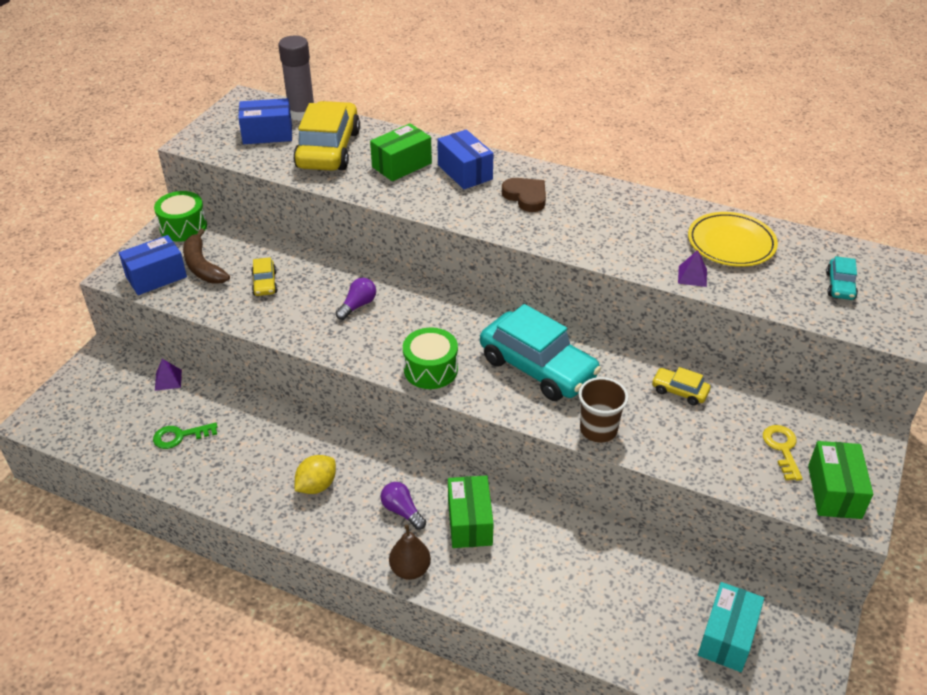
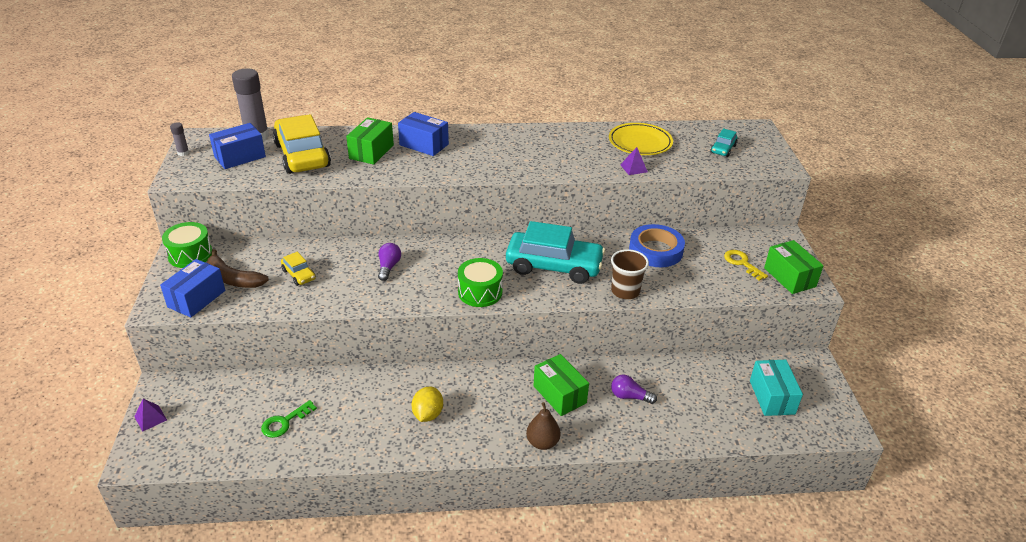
camera: 30 degrees left, 5 degrees down
(168, 380) = (240, 384): purple pyramid -> purple pyramid (150, 418)
(219, 114) = (183, 153): none -> grey glue stick
(402, 511) = (506, 406): purple light bulb -> purple light bulb (629, 396)
(526, 197) = (482, 149): brown heart -> none
(679, 391) = (655, 250): yellow car -> blue tape
(840, 286) = (723, 149): turquoise car -> turquoise car turned 45 degrees clockwise

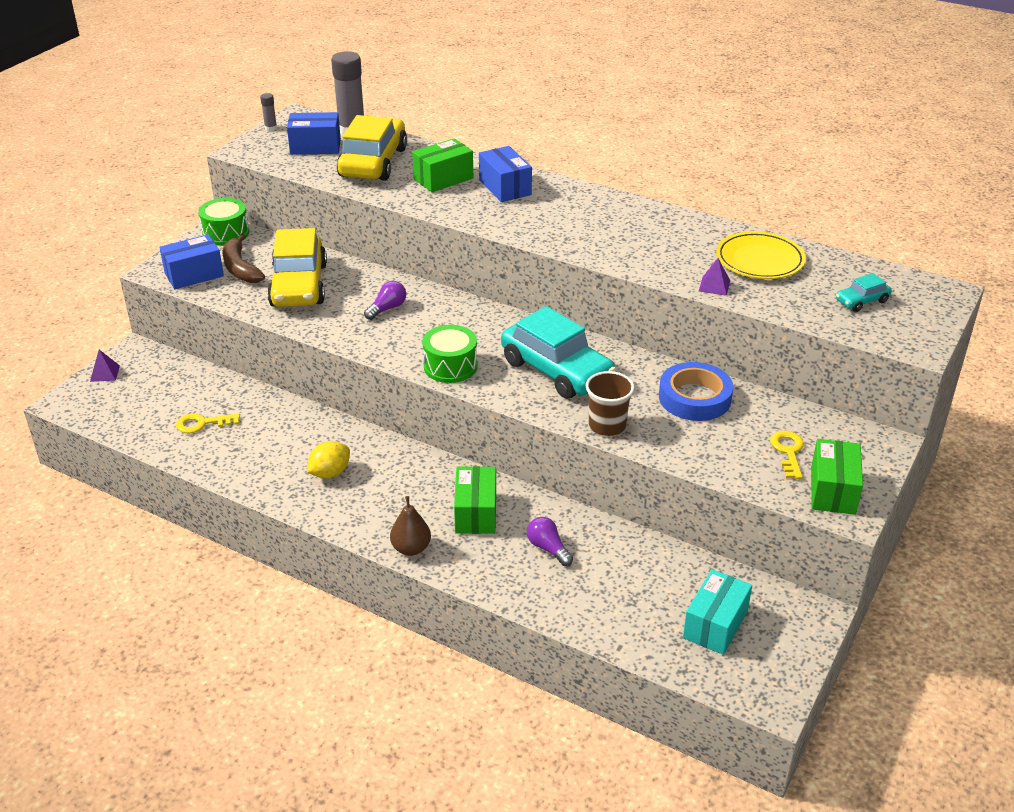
camera: 35 degrees right, 0 degrees up
(284, 422) = (202, 423): green key -> yellow key
(299, 275) = (299, 285): yellow car -> yellow car, size x2.23

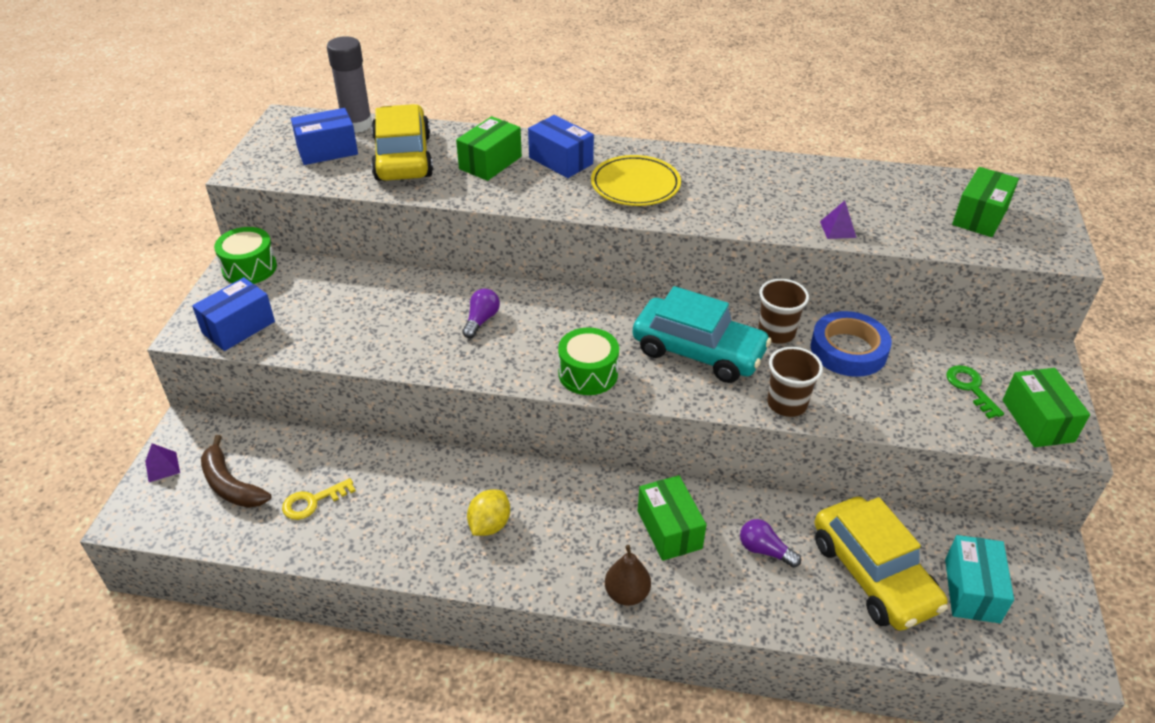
camera: 20 degrees left, 5 degrees up
(240, 268) = (289, 307): brown banana -> brown banana (231, 485)
(270, 128) = (263, 137): grey glue stick -> none
(299, 285) = (368, 314): yellow car -> yellow car (873, 574)
(637, 371) = (776, 333): none -> brown cup
(759, 260) = (859, 192): yellow plate -> yellow plate (635, 185)
(788, 452) = (971, 388): yellow key -> green key
(861, 301) = (979, 216): turquoise car -> green box

